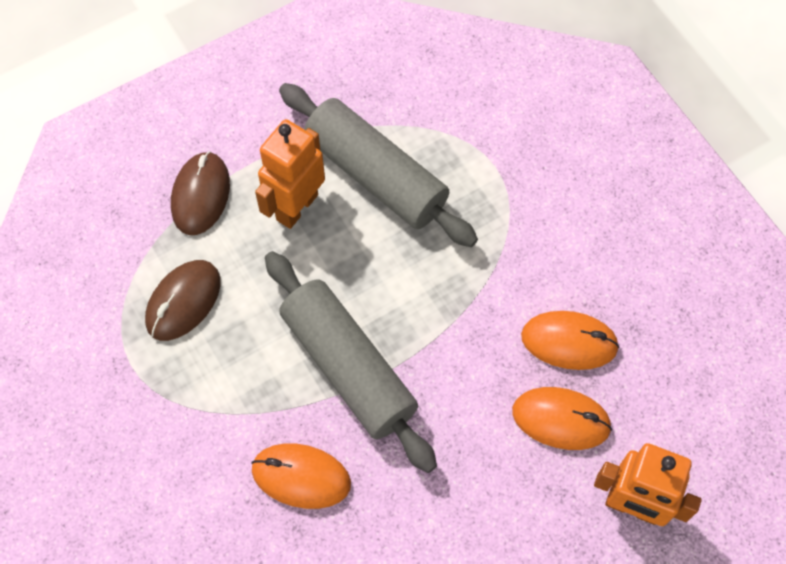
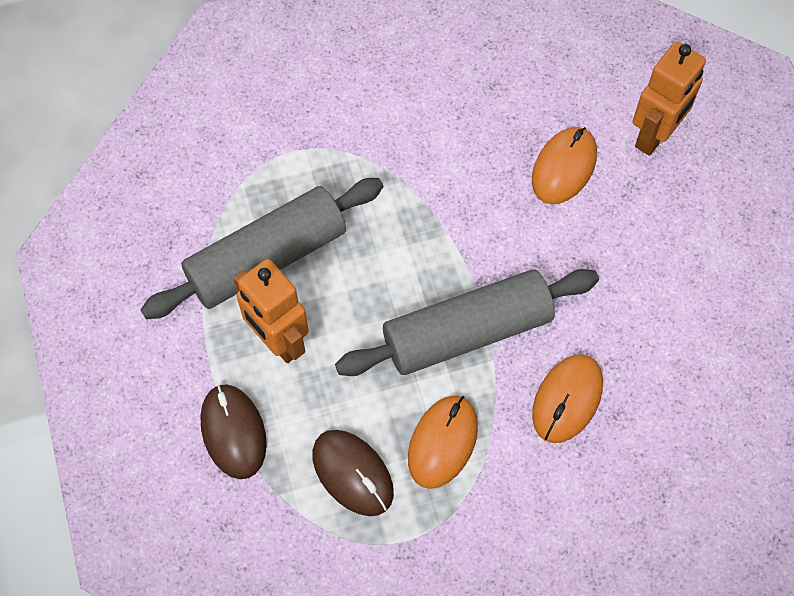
camera: 75 degrees left, 0 degrees up
(201, 195) = (233, 432): brown mouse -> brown mouse turned 45 degrees clockwise
(569, 342) = (492, 140): orange mouse -> orange mouse (442, 442)

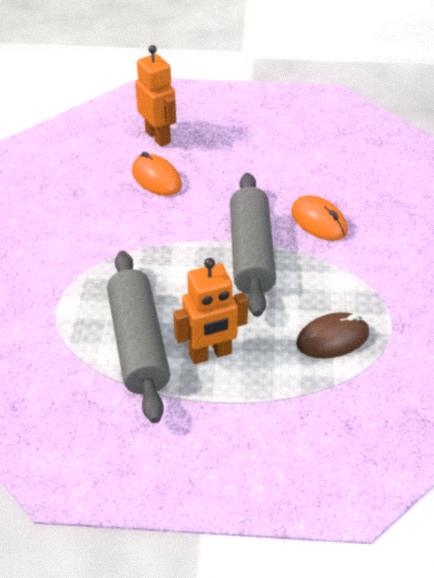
camera: 70 degrees left, 20 degrees down
(233, 432) = (274, 400): brown mouse -> none
(442, 442) = (326, 286): orange mouse -> none

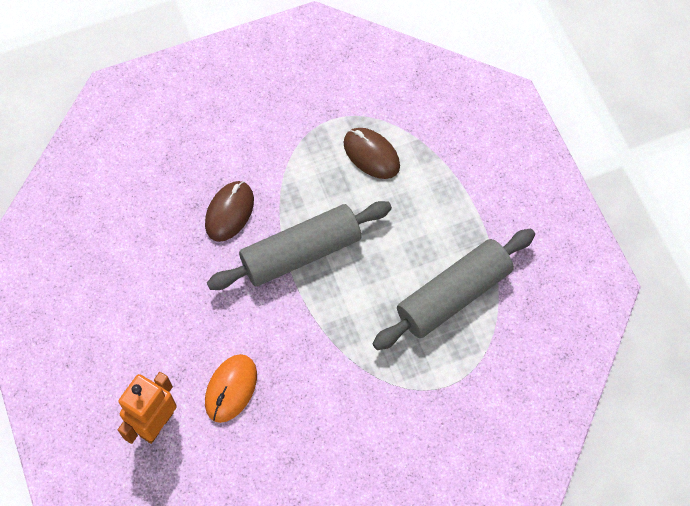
camera: 115 degrees left, 20 degrees up
(210, 354) = (434, 236): orange robot -> none
(318, 221) = (229, 212): orange mouse -> brown mouse

